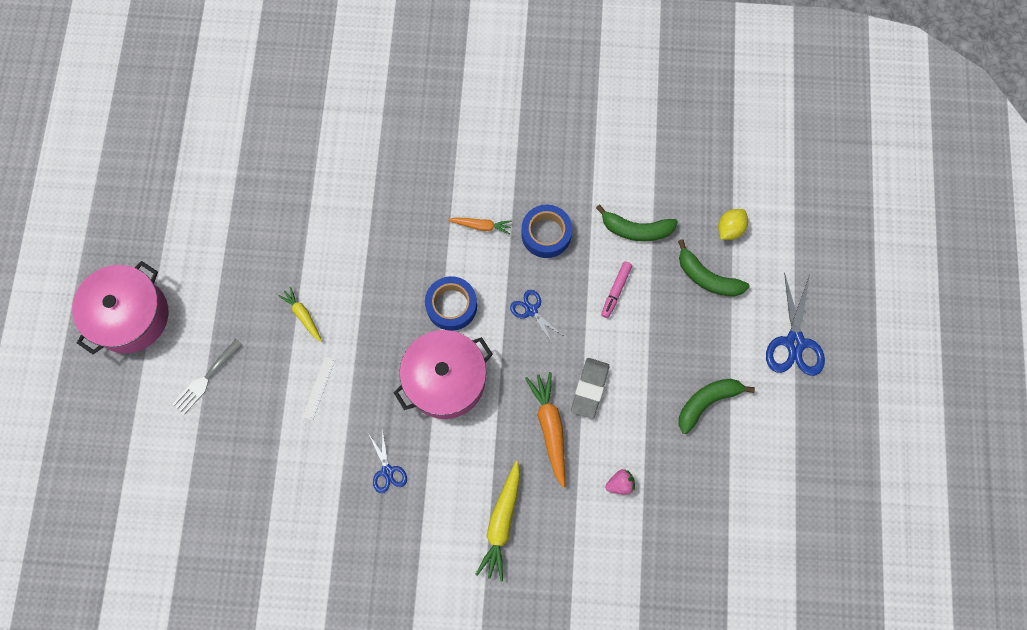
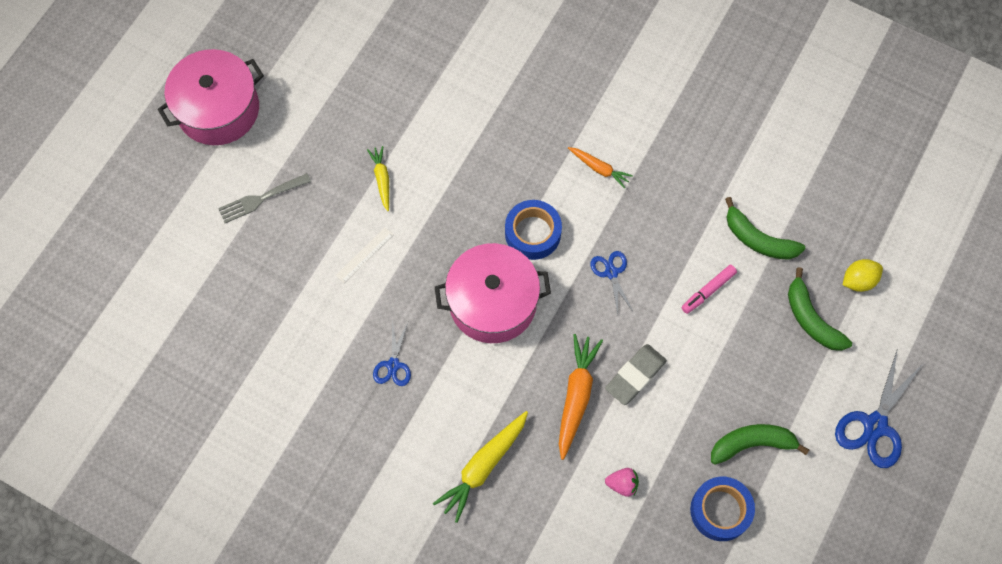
camera: 25 degrees right, 5 degrees down
(546, 234) = (662, 204): blue tape -> blue tape (720, 510)

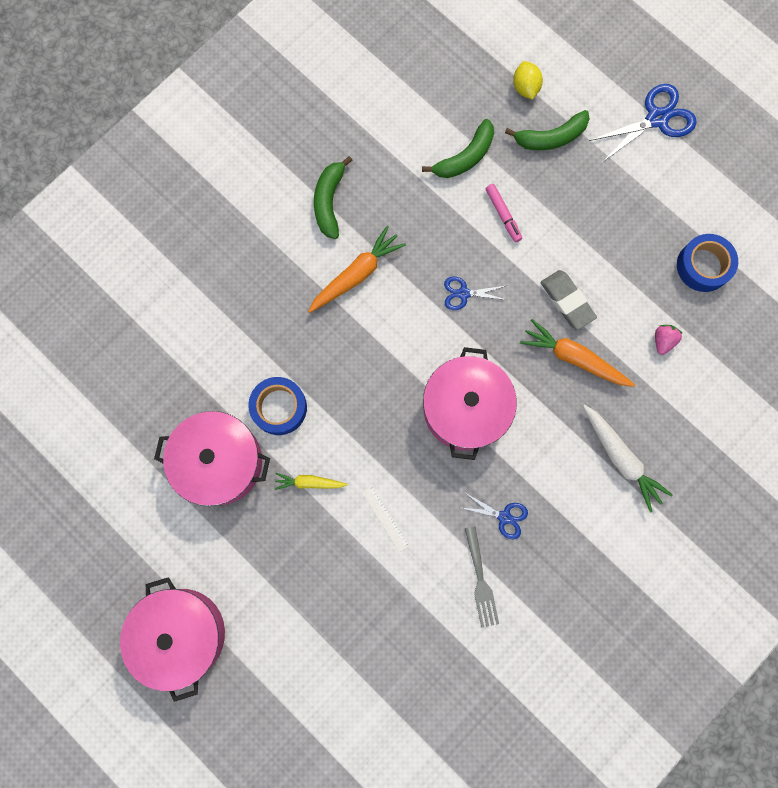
camera: 75 degrees left, 10 degrees up
(261, 199) = (296, 609): grey fork -> grey fork (481, 581)
(381, 98) = (220, 462): none -> pink pot
(483, 467) = (621, 458): yellow carrot -> white carrot
(533, 233) = (405, 353): blue tape -> blue tape (279, 407)
(599, 169) = (356, 274): orange carrot -> orange carrot, size x1.70
(752, 444) = (651, 221): green banana -> green banana (329, 201)
(874, 425) = (657, 119): blue scissors -> blue scissors turned 75 degrees counterclockwise

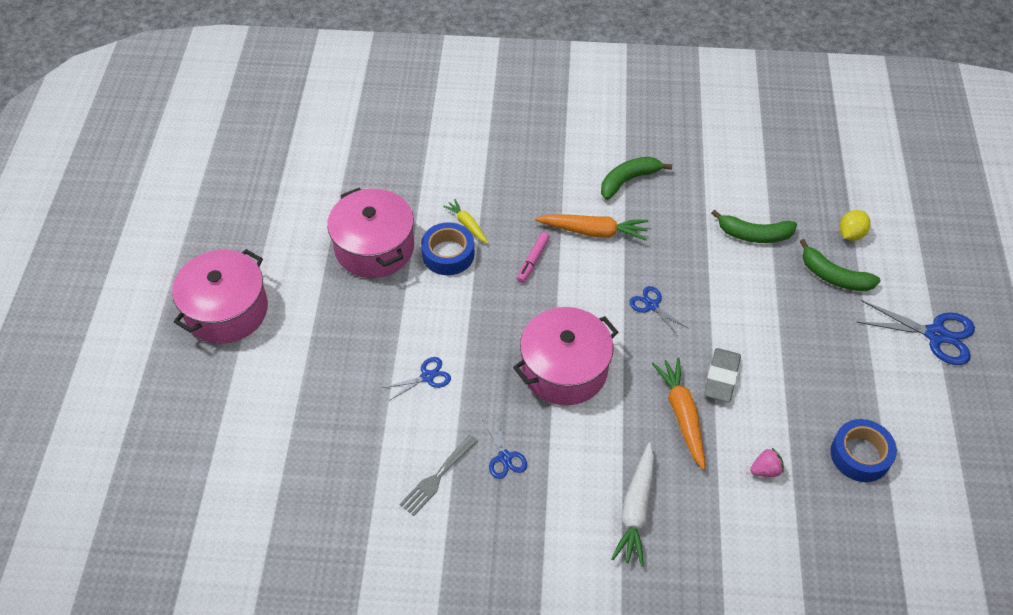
camera: 50 degrees right, 25 degrees down
(309, 482) = (409, 310): yellow carrot -> yellow carrot (467, 224)
(385, 518) = (427, 377): white ruler -> blue scissors
(503, 214) = (739, 288): pink marker -> pink marker (533, 260)

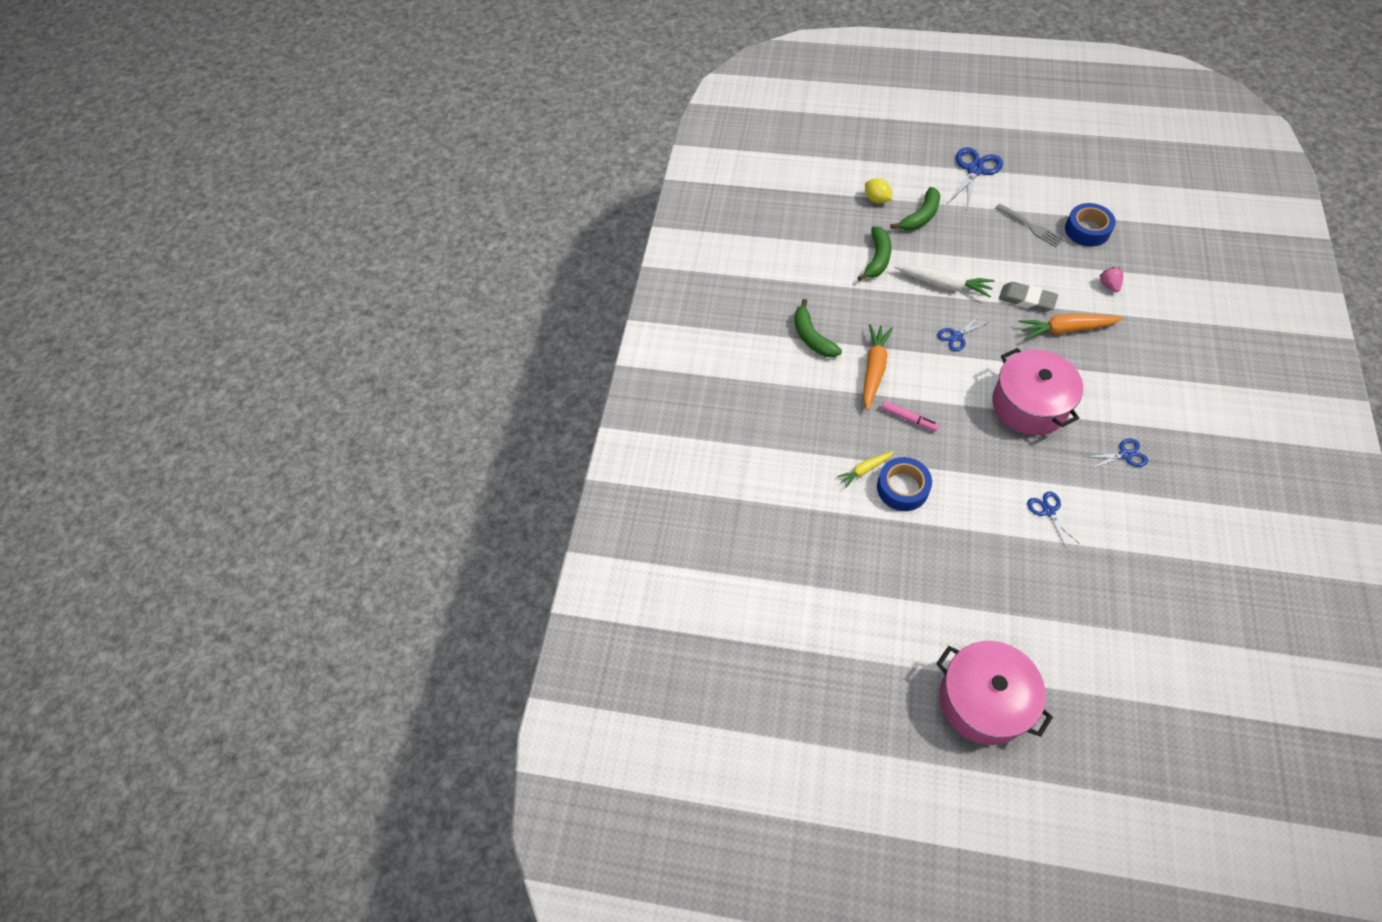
camera: 80 degrees left, 5 degrees up
(374, 247) = (895, 554): pink pot -> none
(437, 477) = (1153, 507): grey fork -> grey fork (1031, 226)
(636, 510) = (1158, 369): white carrot -> white carrot (944, 284)

